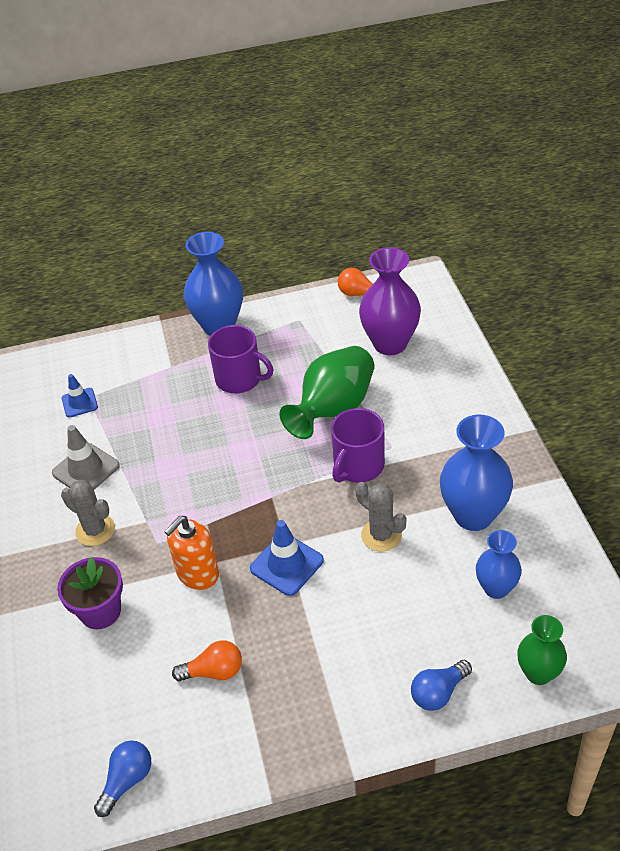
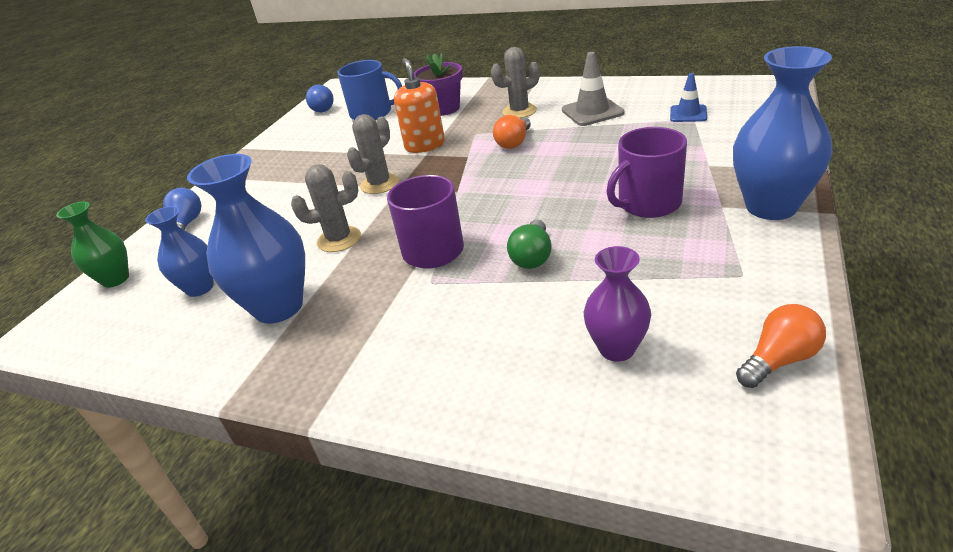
camera: 125 degrees right, 10 degrees down
(129, 691) = (372, 113): none -> blue mug
(214, 671) = (341, 141): orange light bulb -> orange light bulb (514, 142)
(286, 564) = (379, 184): blue traffic cone -> grey cactus
(333, 409) = (532, 257): green vase -> green light bulb
(390, 344) = (617, 349): purple vase -> purple vase, size x0.60

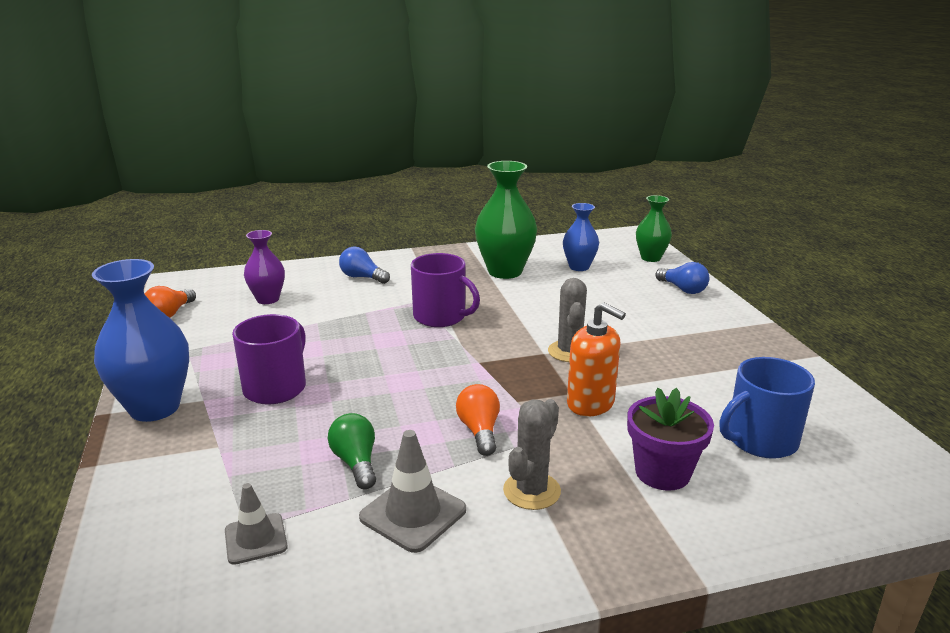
camera: 140 degrees right, 10 degrees down
(278, 307) = (505, 271): blue vase -> green vase
(321, 108) = (861, 433): blue light bulb -> blue light bulb (362, 277)
(339, 239) = (529, 307): grey cactus -> none
(532, 257) = (355, 328): green light bulb -> green light bulb (356, 462)
(688, 114) = (256, 539): blue traffic cone -> grey traffic cone

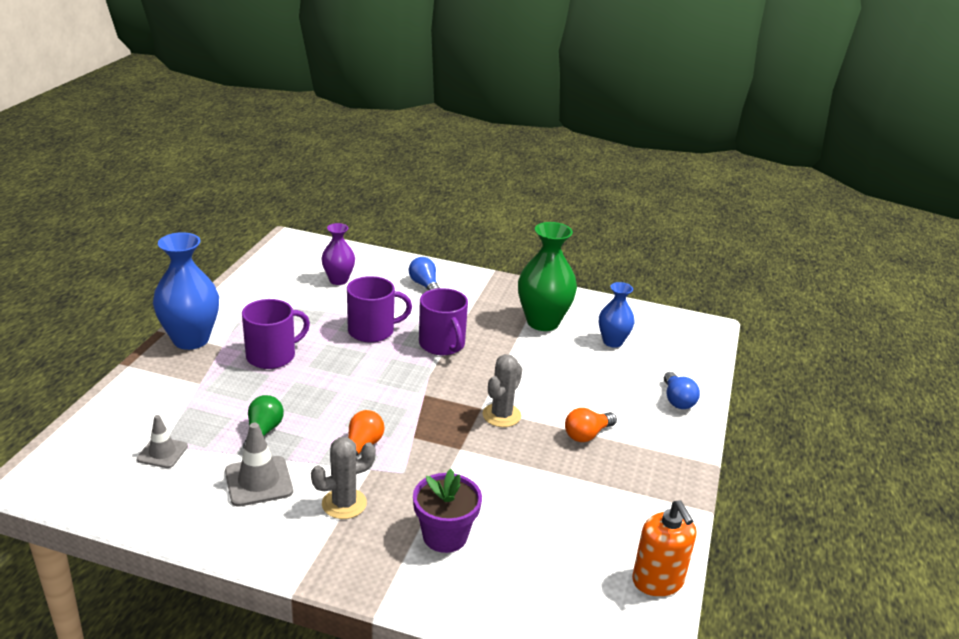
camera: 30 degrees right, 5 degrees up
(170, 314) = (265, 268): orange light bulb -> orange light bulb (587, 435)
(358, 329) = (372, 331): none -> purple mug
(591, 403) = (462, 463): orange soap dispenser -> orange soap dispenser (658, 581)
(650, 258) = (692, 357): green vase -> none
(760, 440) = (550, 550): blue mug -> none

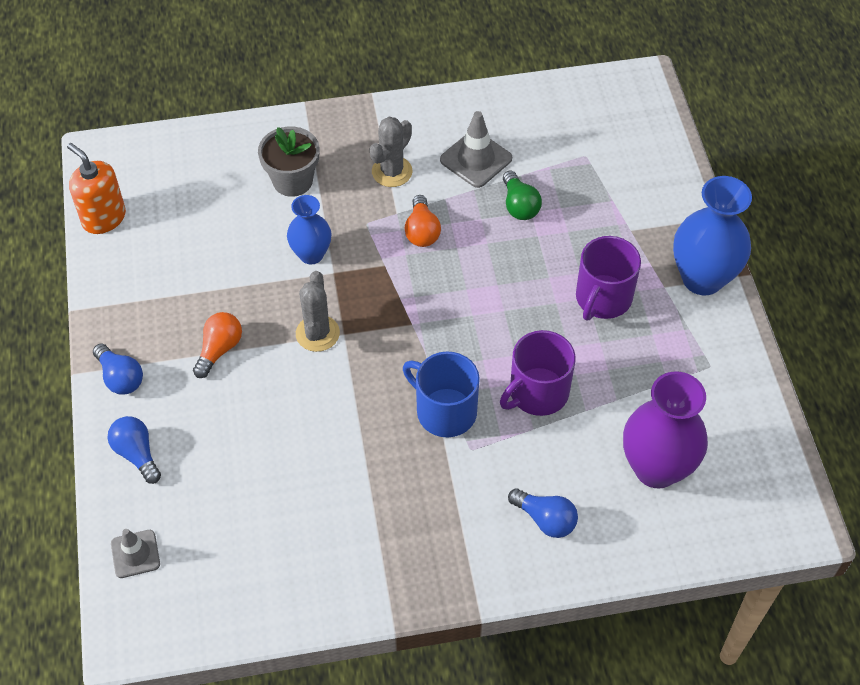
camera: 155 degrees right, 25 degrees up
(162, 453) = (577, 148): grey traffic cone -> grey traffic cone (135, 554)
(338, 280) = (656, 468): purple vase -> purple vase, size x1.68
(442, 344) = (445, 411): purple mug -> blue mug
(445, 536) = (292, 181): purple flower pot -> grey flower pot
(543, 322) = (352, 522): green vase -> none
(612, 342) = (247, 528): blue vase -> blue vase (311, 254)
(677, 447) = (120, 378): none -> blue light bulb

